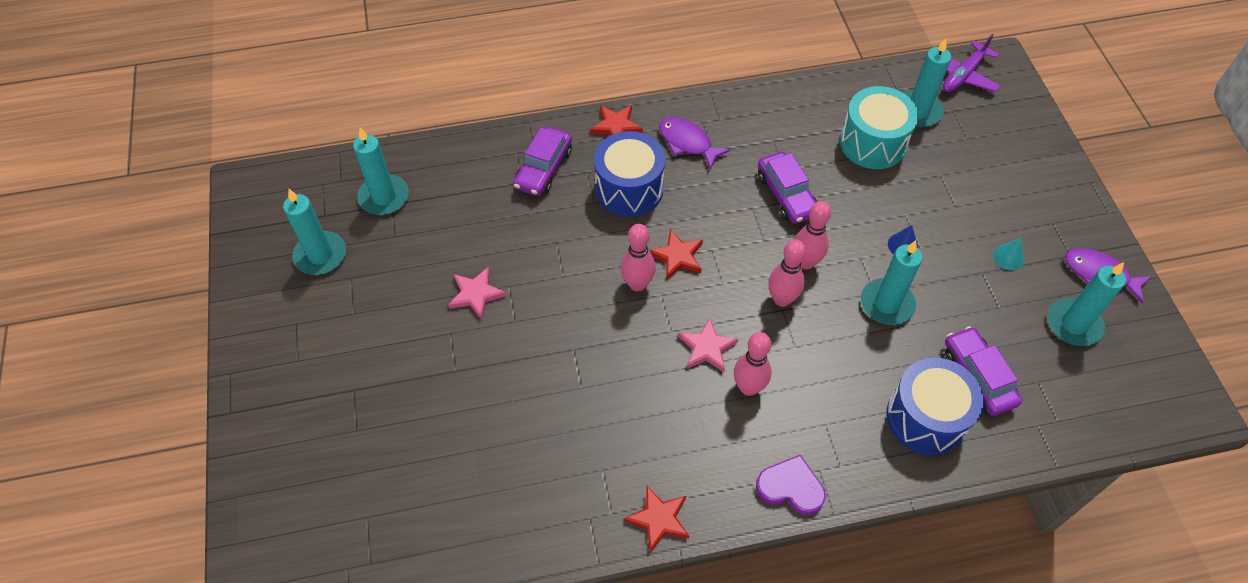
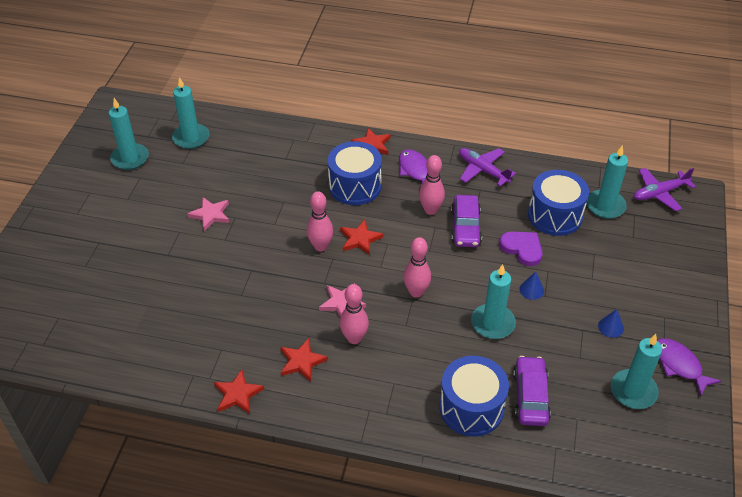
camera: 25 degrees right, 10 degrees down
(543, 168) = (305, 155): purple car -> none
(707, 443) = (302, 361): none -> red star
(762, 114) = (482, 170): none -> purple plane
(791, 487) = (341, 412): purple heart -> purple heart (522, 249)
(805, 262) = (450, 275): pink bowling pin -> pink bowling pin (430, 210)
(873, 143) = (555, 215): turquoise drum -> blue drum
(1008, 257) = (610, 327): turquoise cone -> blue cone

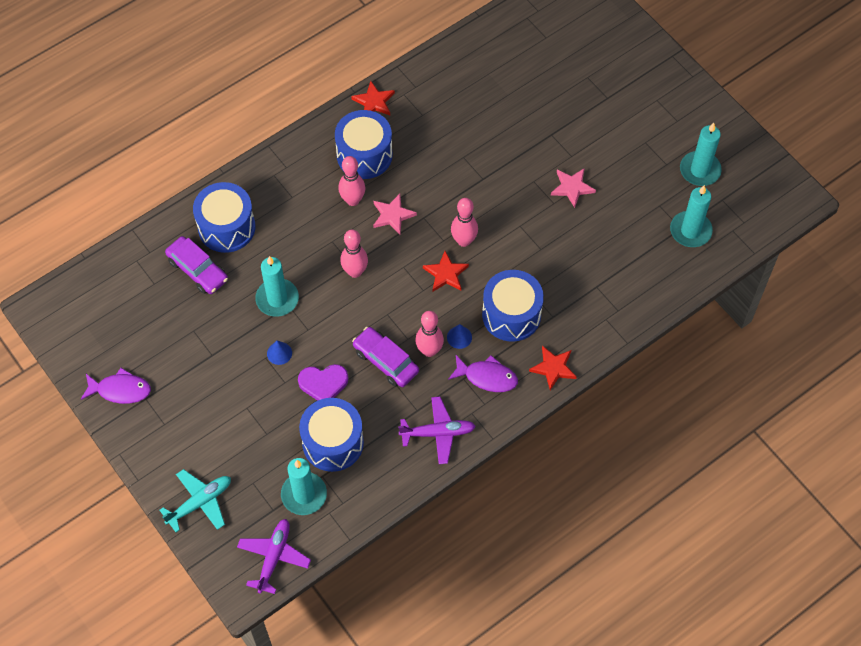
camera: 130 degrees right, 15 degrees up
(302, 361) = (364, 155): red star -> blue drum
(610, 327) = (194, 376): blue cone -> blue cone (459, 337)
(633, 391) = (135, 338): turquoise candle -> none
(682, 254) = (200, 502): none -> turquoise plane

